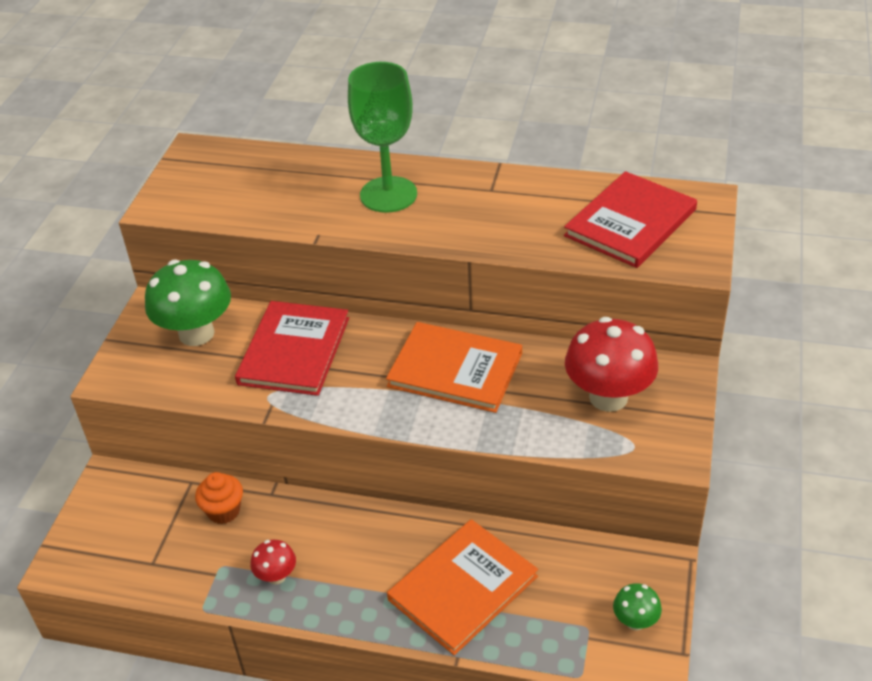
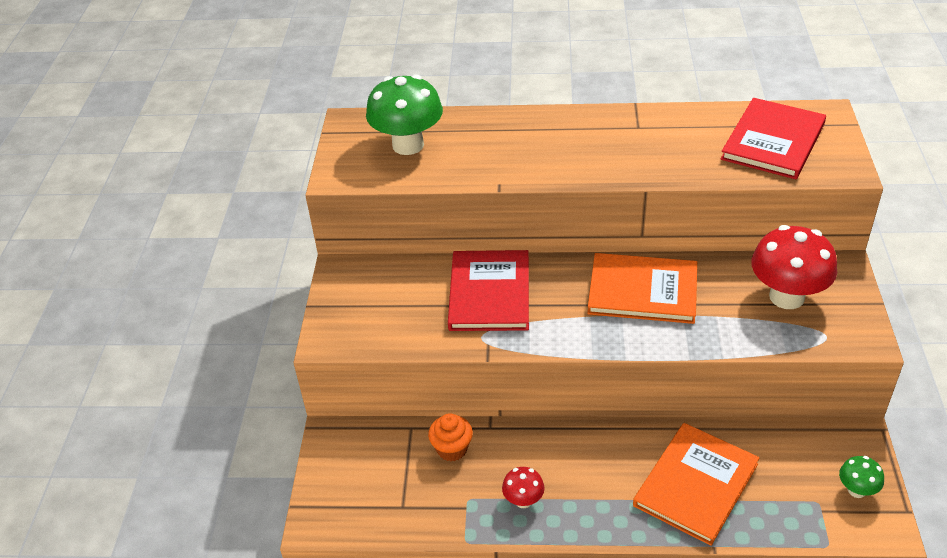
camera: 10 degrees left, 0 degrees up
(196, 333) = (392, 289): green mushroom -> green mushroom (408, 145)
(388, 194) = (548, 141): green goblet -> none

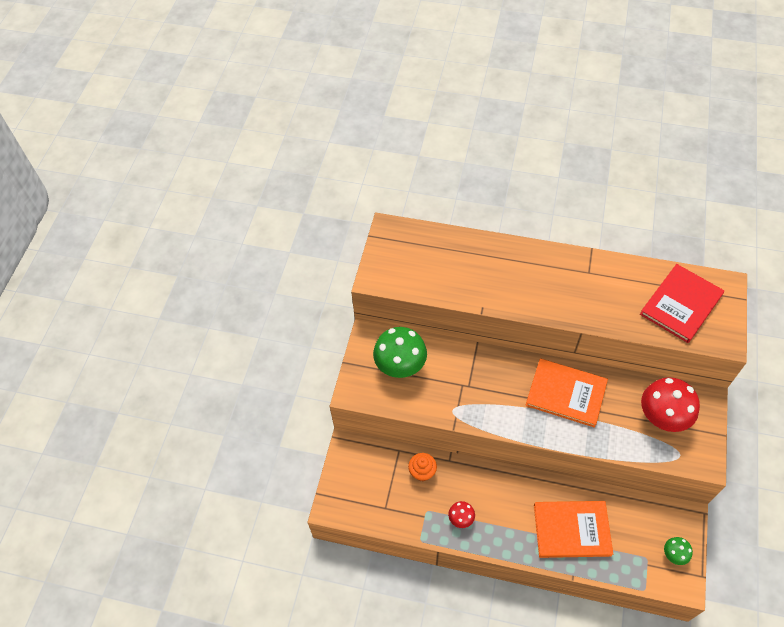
camera: 10 degrees right, 15 degrees up
(408, 145) = (426, 259): green mushroom -> green mushroom (400, 366)
(489, 293) = (463, 375): red book -> none
(695, 485) = (572, 530): orange book -> orange book turned 45 degrees clockwise

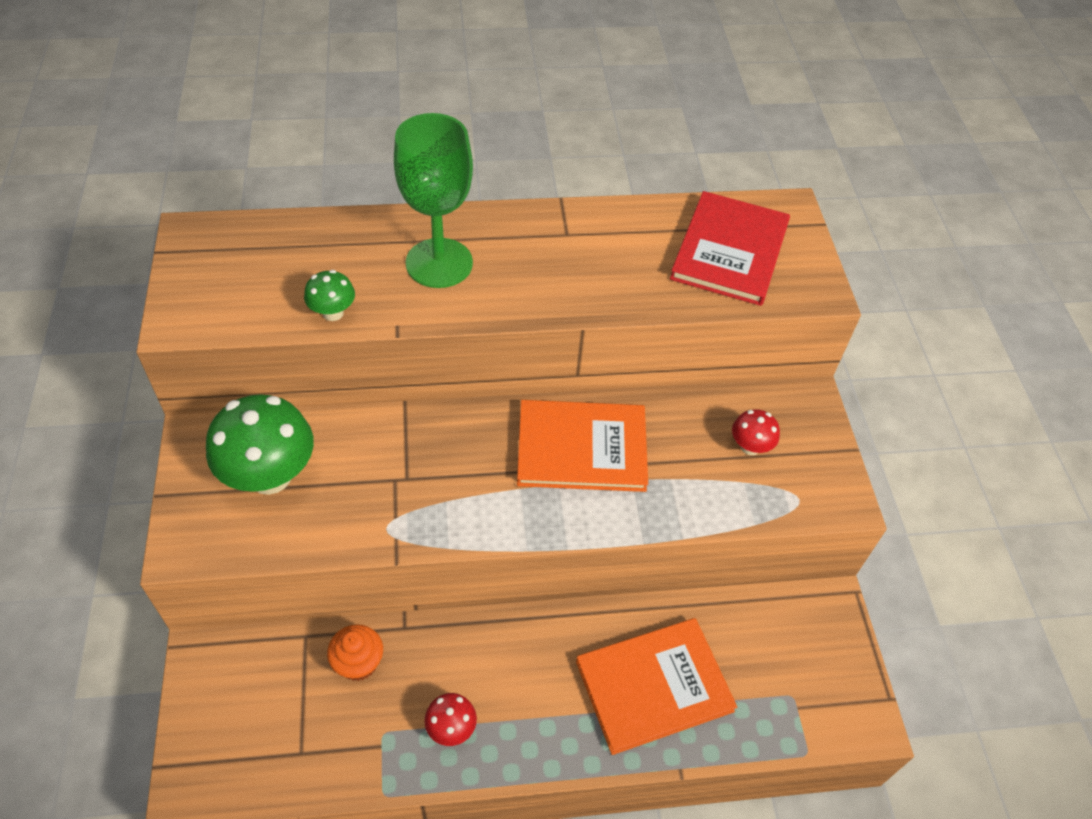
camera: 25 degrees left, 5 degrees down
(513, 275) = (439, 263): none -> green goblet
(662, 417) = (750, 447): red mushroom -> red mushroom, size x0.49
(674, 554) = (833, 676): green mushroom -> green mushroom (333, 313)

